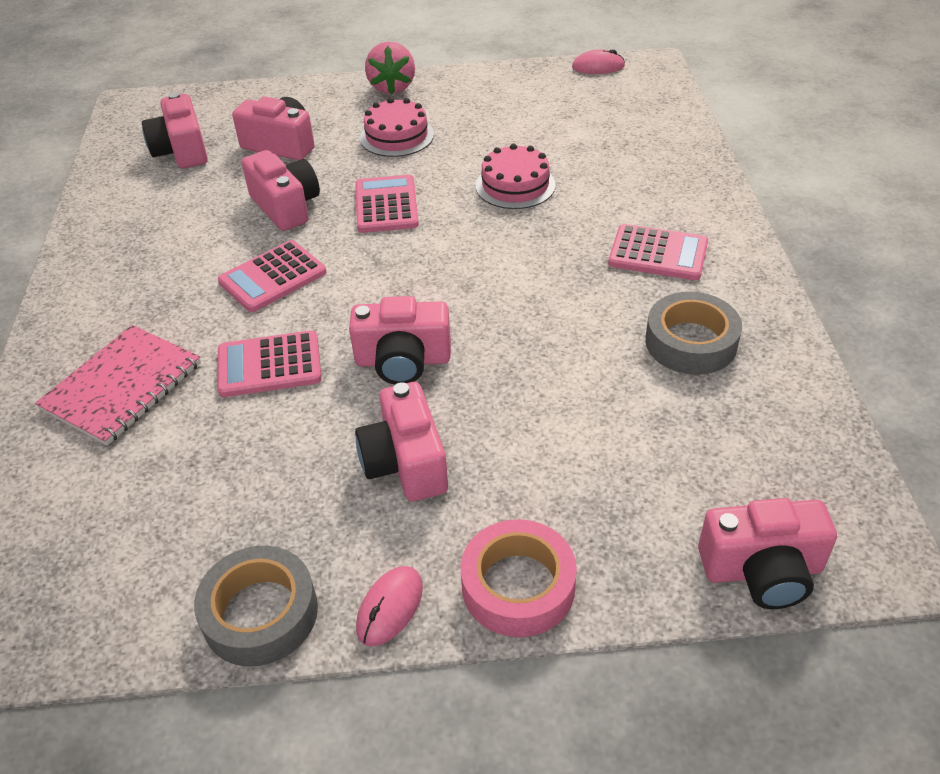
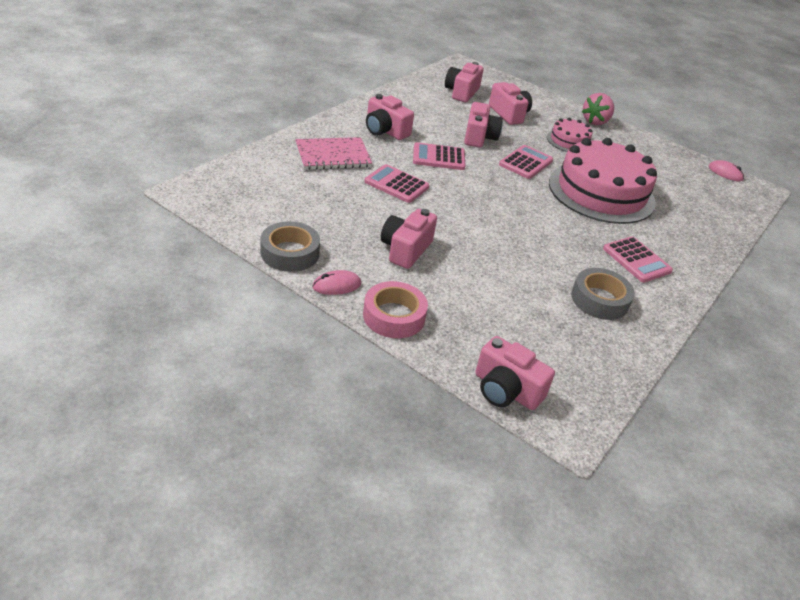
camera: 35 degrees right, 5 degrees down
(403, 361) = (453, 218): pink camera -> pink camera (385, 131)
(515, 185) = (601, 192): pink cake -> pink cake, size x2.10

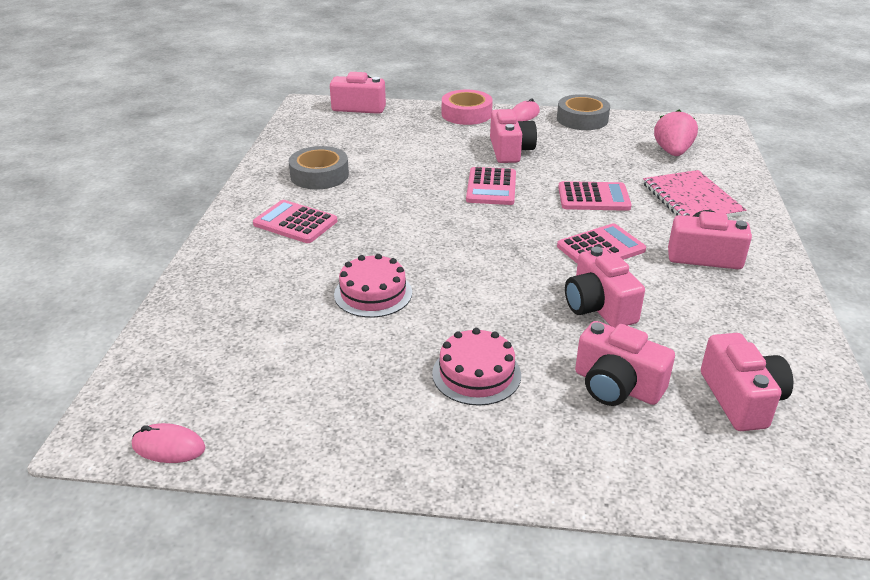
camera: 155 degrees right, 5 degrees down
(333, 155) = (691, 199): pink notebook -> pink notebook turned 60 degrees counterclockwise
(526, 163) = (500, 293): pink calculator -> pink calculator (491, 187)
(595, 121) = (467, 464): pink strawberry -> pink strawberry (672, 152)
(601, 192) = (373, 293): pink cake -> pink cake, size x0.48

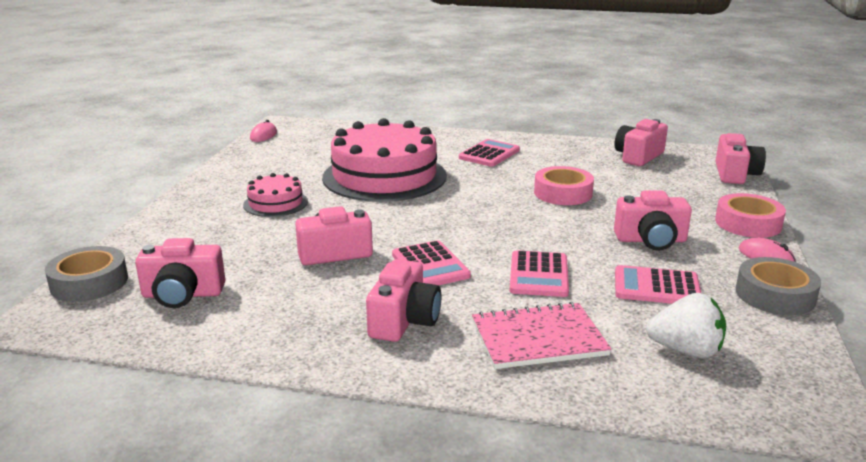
camera: 95 degrees right, 10 degrees down
(319, 175) = (572, 160): grey tape -> grey tape (89, 282)
(373, 293) = (384, 176): pink cake -> pink cake, size x2.10
(414, 182) = (563, 193): none -> pink tape
(491, 187) = (557, 225): pink calculator -> pink calculator (656, 287)
(616, 386) = (232, 247): pink camera -> pink camera (638, 156)
(672, 152) = (686, 350): pink strawberry -> white strawberry

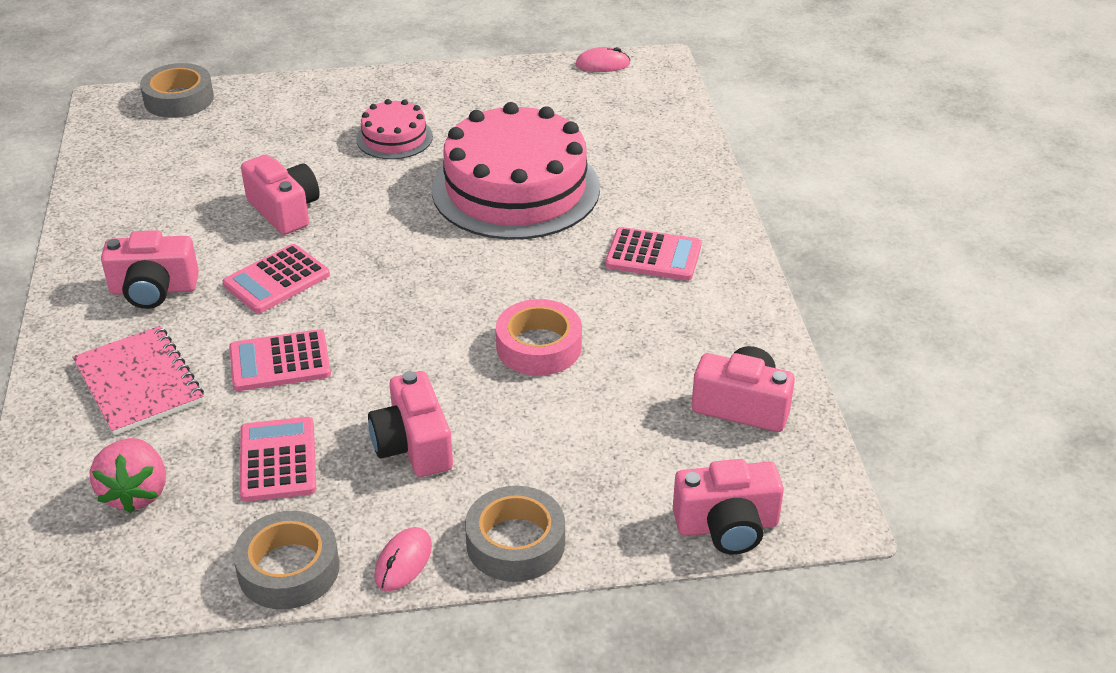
camera: 70 degrees right, 15 degrees up
(182, 294) = (170, 152): pink camera -> none
(686, 350) = (136, 493): white strawberry -> pink strawberry
(748, 223) = (515, 543): pink tape -> grey tape

